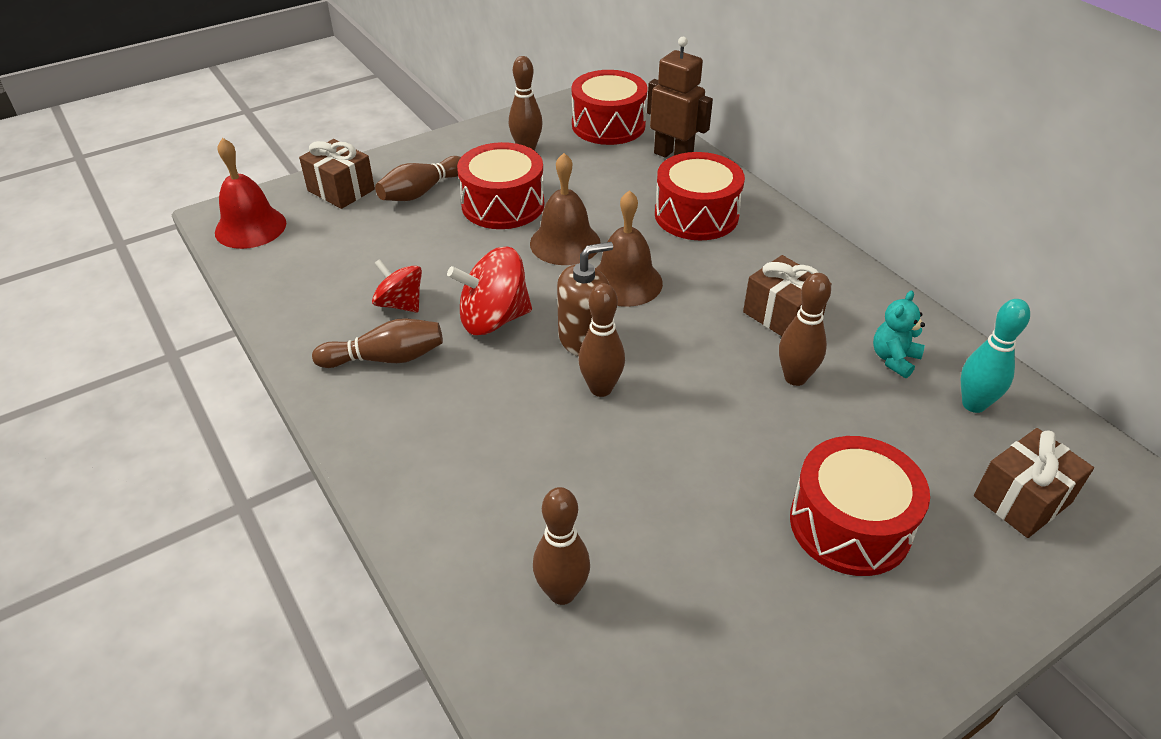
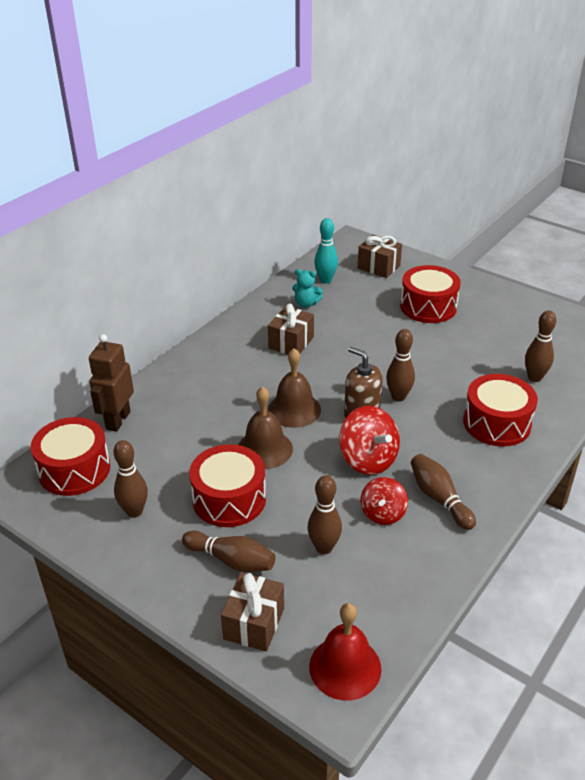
camera: 110 degrees left, 5 degrees down
(696, 215) = (199, 393): red drum -> red drum (496, 423)
(795, 378) = (342, 332): brown bowling pin -> brown bowling pin (324, 547)

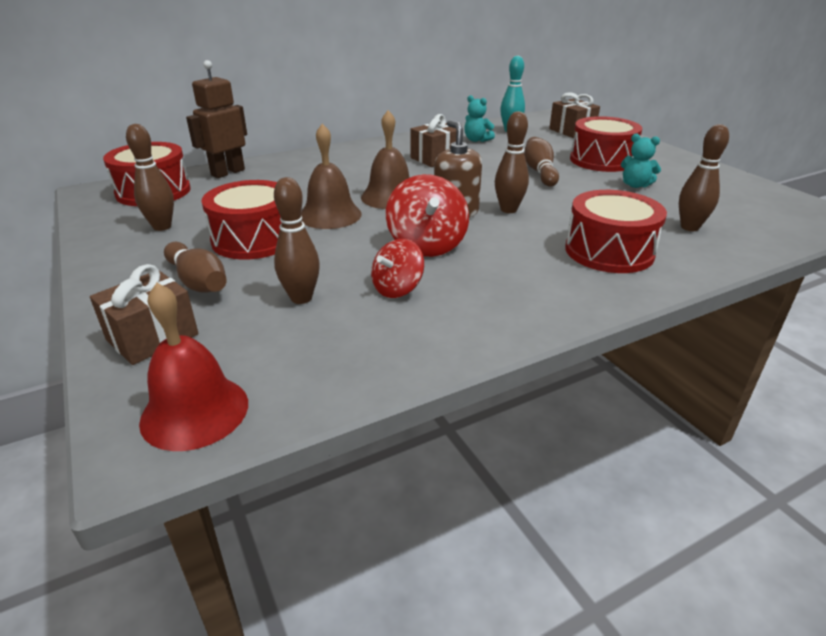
camera: 25 degrees right, 5 degrees down
(439, 498) = (477, 293): brown bowling pin -> brown bowling pin (539, 172)
(472, 335) = (635, 185): none -> turquoise teddy bear

